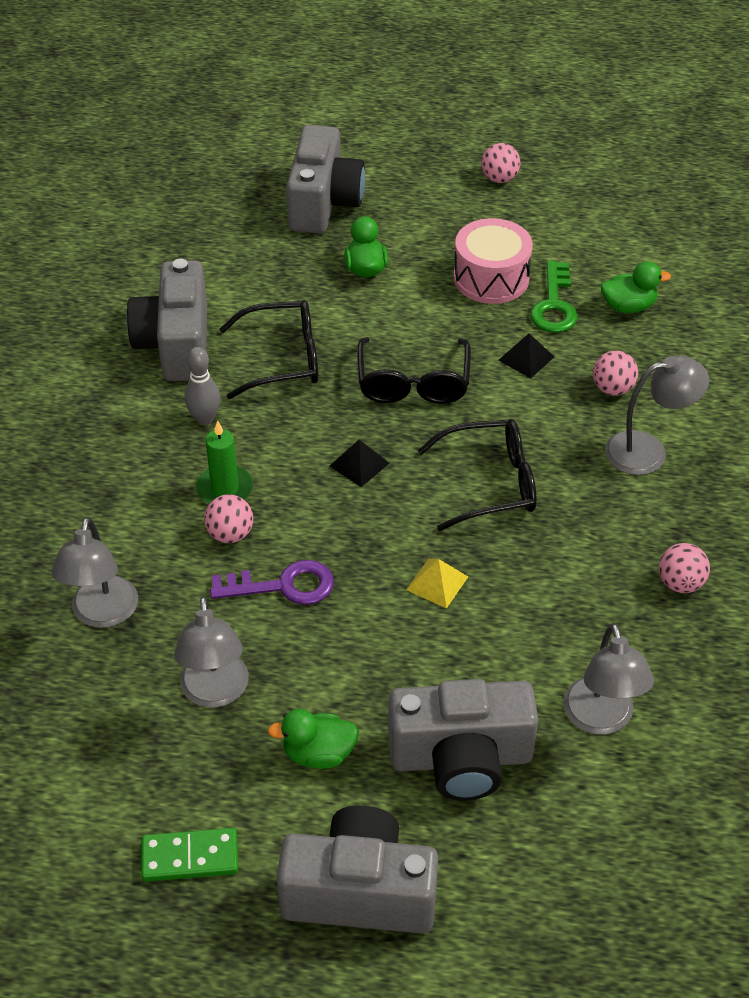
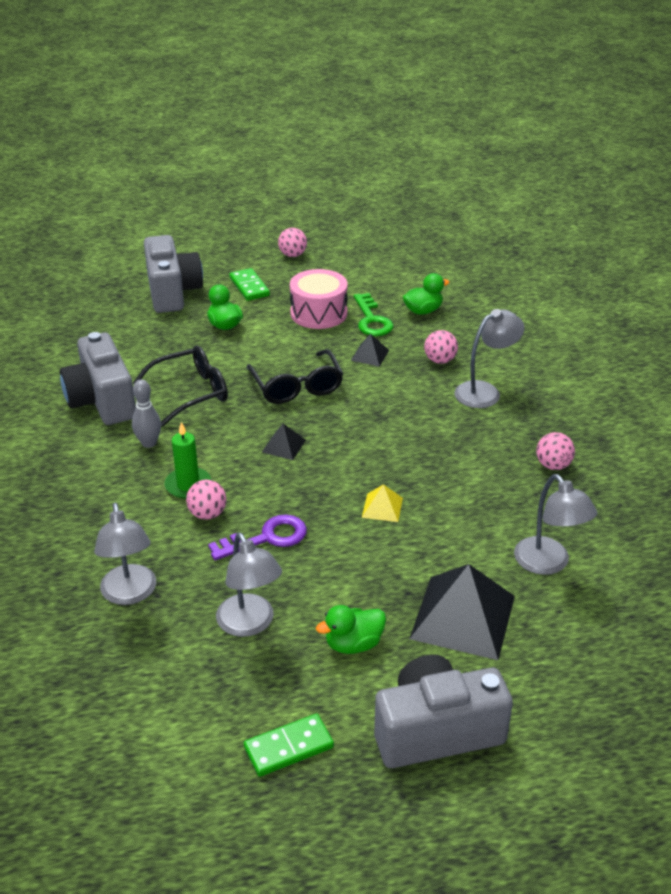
camera: 20 degrees left, 10 degrees down
(422, 217) = (249, 287): none -> green domino
(461, 758) = (462, 617): grey camera -> black pyramid
(491, 483) = (387, 436): black glasses -> none

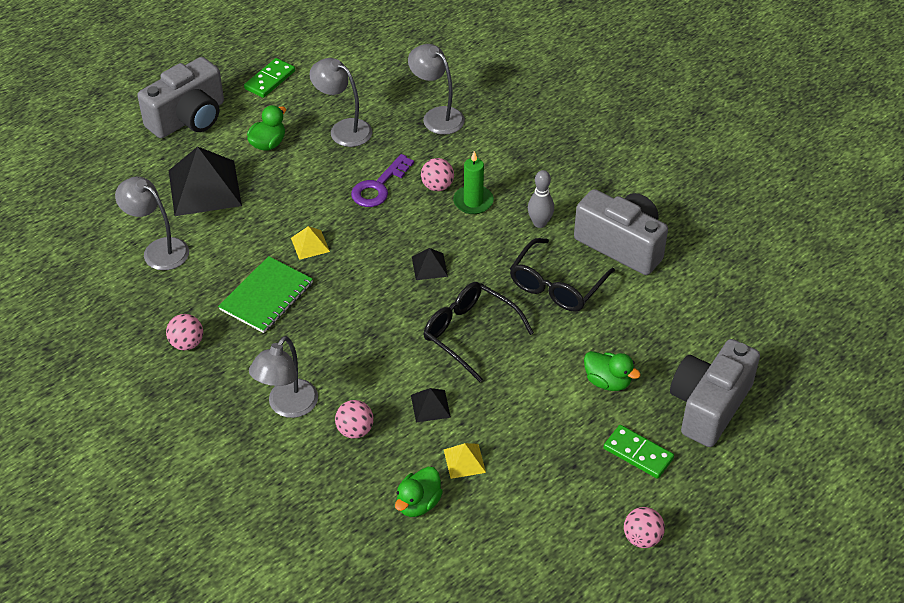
camera: 150 degrees right, 10 degrees up
(172, 292) = (709, 406): grey camera -> grey camera turned 75 degrees clockwise
(318, 313) = (528, 445): pink drum -> none
(371, 320) = (464, 461): green key -> yellow pyramid
(455, 477) = (266, 296): none -> green notebook

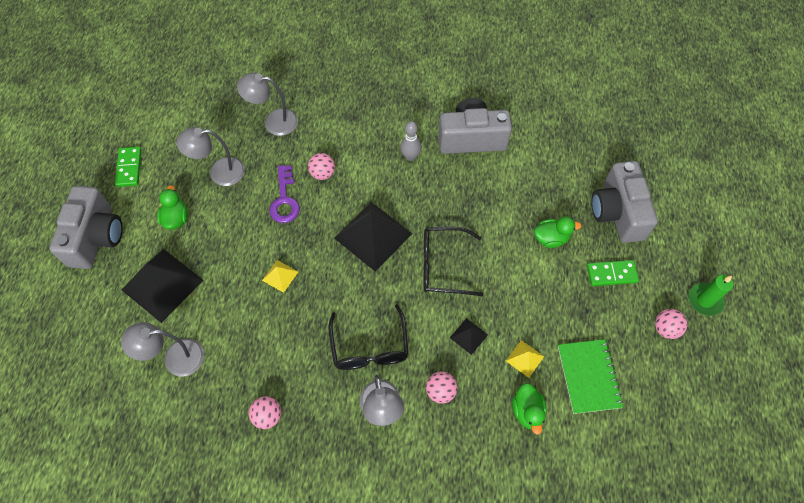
camera: 40 degrees left, 15 degrees up
(266, 296) = (288, 337): green notebook -> green notebook (588, 376)
(429, 266) = (373, 236): black pyramid -> black pyramid, size x2.17
(473, 202) = (356, 169): green candle -> green candle (705, 300)
(556, 286) = (461, 194): black glasses -> black glasses (369, 347)

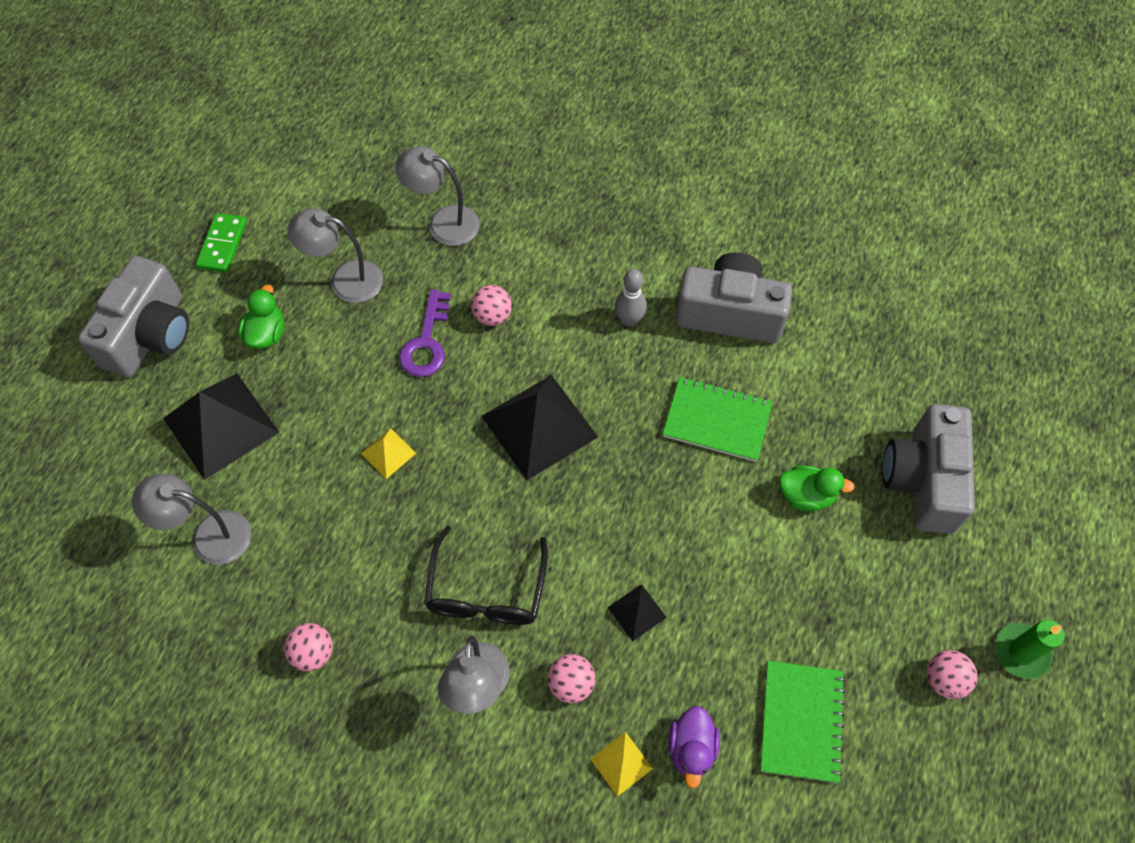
camera: 15 degrees right, 0 degrees up
(442, 266) = (629, 497): black glasses -> none
(483, 206) = (717, 420): none -> green notebook
(525, 358) = (711, 668): yellow pyramid -> yellow pyramid (621, 763)
(527, 411) = (691, 749): green duck -> purple duck
(611, 274) = (884, 574): green domino -> none

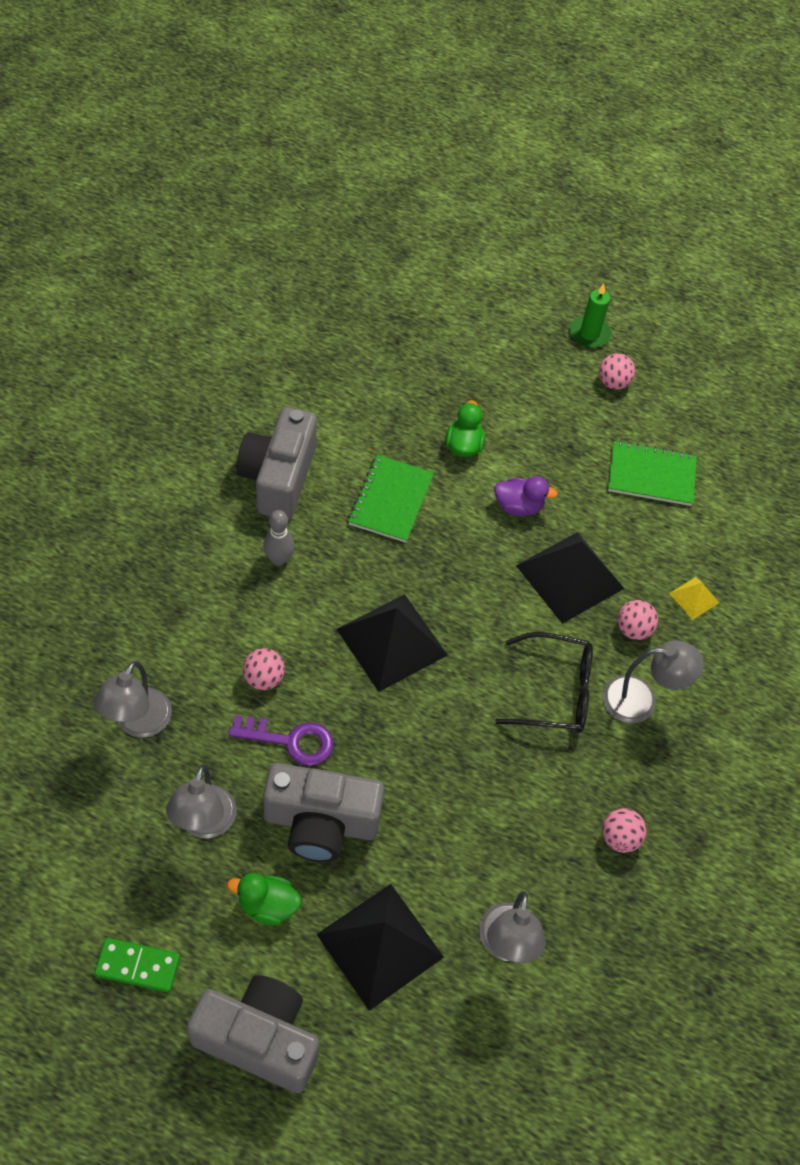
camera: 95 degrees left, 5 degrees down
(388, 453) = (417, 776): yellow pyramid -> none
(637, 612) = (570, 577): black pyramid -> black pyramid, size x2.17
(691, 749) = (678, 549): purple duck -> purple duck (518, 506)
(922, 480) = (450, 366): grey camera -> grey camera (321, 823)

